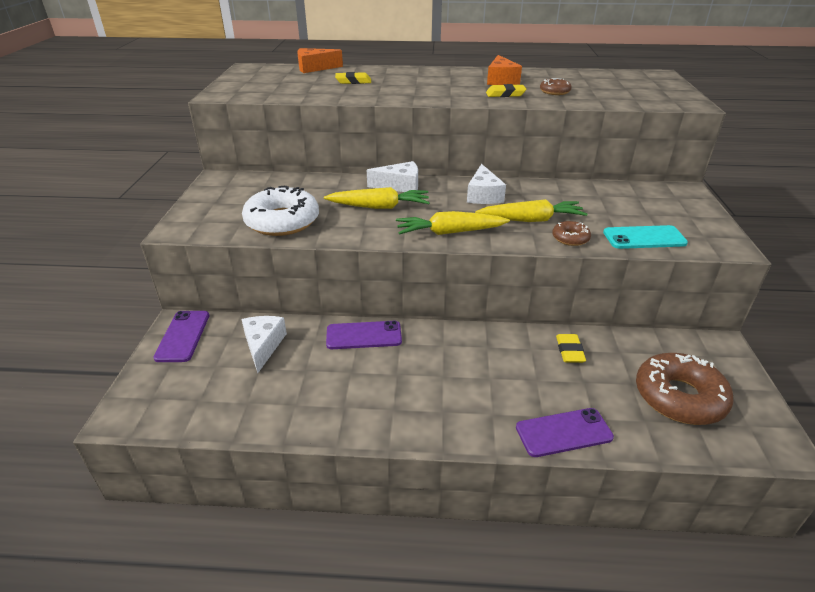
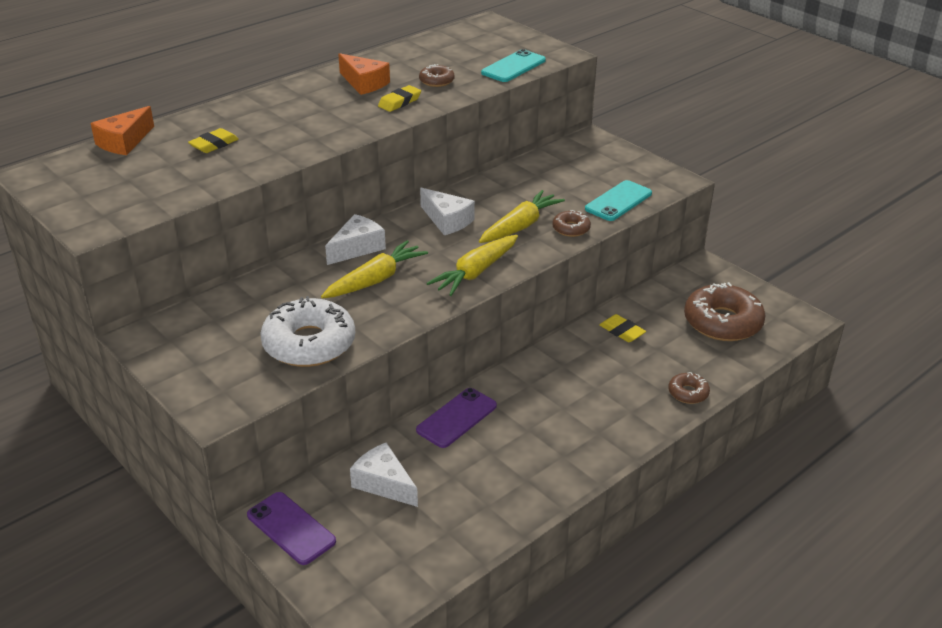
camera: 45 degrees left, 0 degrees up
(563, 432) = (688, 393): purple phone -> brown donut
(632, 100) = (513, 67): none -> turquoise phone

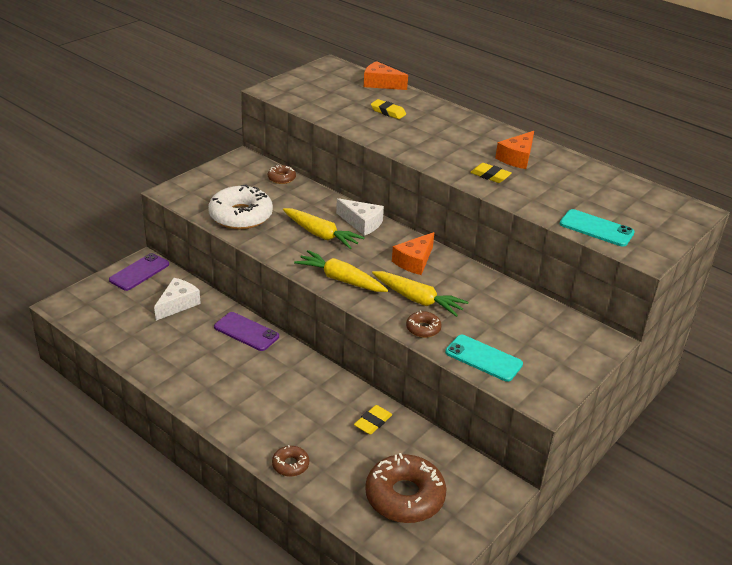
camera: 80 degrees right, 0 degrees up
(436, 81) = (541, 190): brown donut -> brown donut (281, 178)
(447, 220) = (414, 261): white cheese -> orange cheese

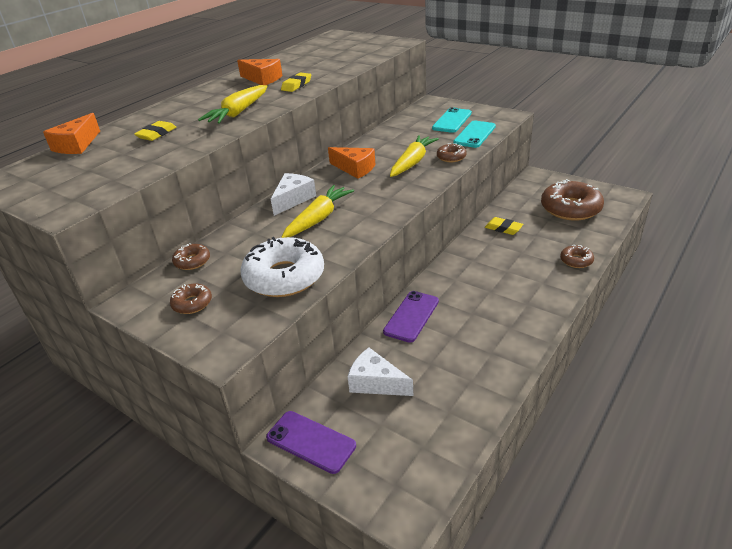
camera: 90 degrees left, 0 degrees up
(228, 180) = (192, 303): none -> brown donut
(340, 279) = (396, 199): yellow carrot -> yellow carrot (238, 113)
(596, 228) = (370, 53): turquoise phone -> turquoise phone (452, 121)

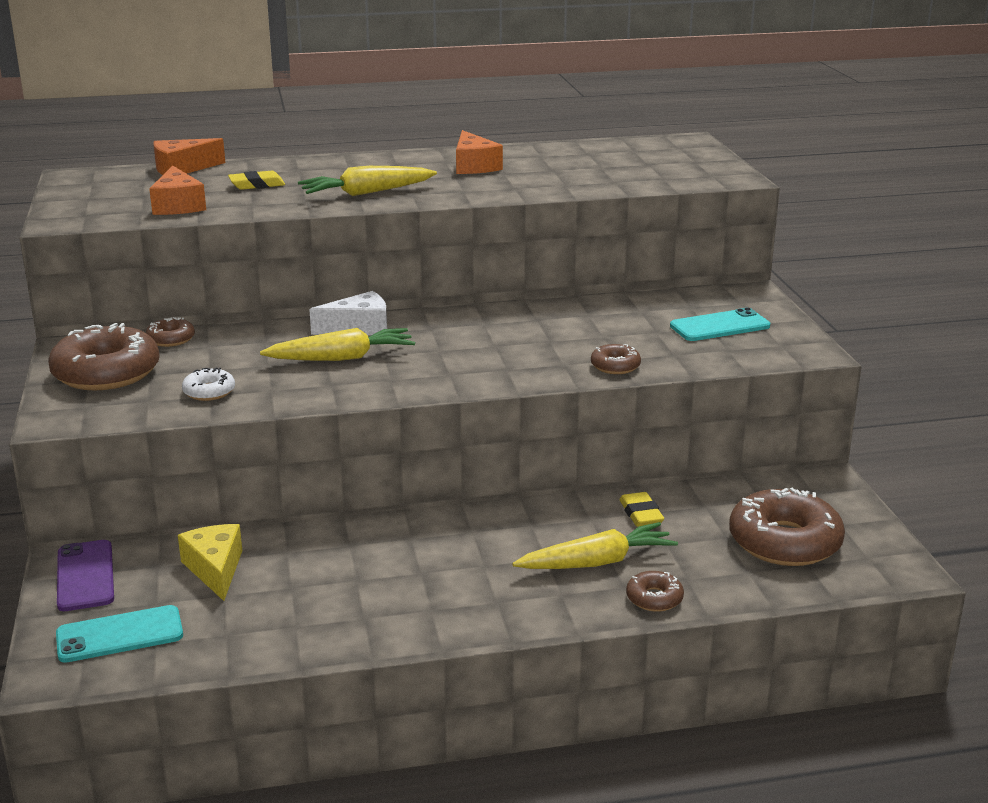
camera: 40 degrees right, 10 degrees down
(192, 303) = (106, 373): brown donut -> brown donut, size x2.10
(284, 277) = (209, 392): white donut -> white donut, size x0.48
(296, 85) = (488, 186): yellow eraser -> none
(355, 168) = (483, 327): orange cheese -> orange cheese (178, 205)
(376, 382) = (215, 569): white cheese -> yellow cheese
(411, 316) = (356, 537): purple phone -> none
(412, 162) = (558, 350): yellow carrot -> yellow carrot (597, 562)
(474, 134) = (707, 355): turquoise phone -> turquoise phone (120, 635)

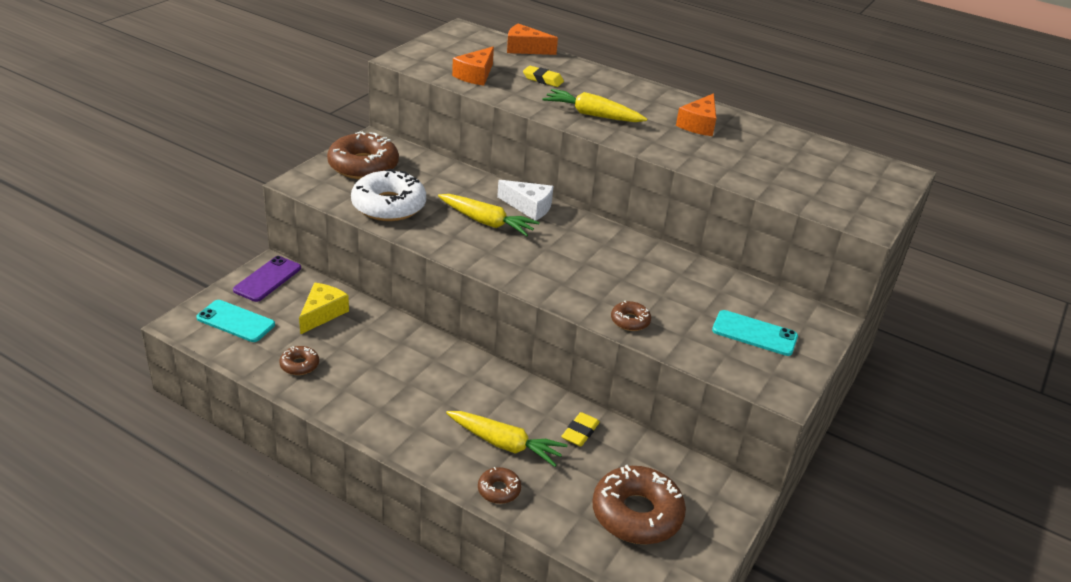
camera: 40 degrees right, 10 degrees up
(171, 339) = (424, 161): brown donut -> brown donut (299, 365)
(209, 392) = (389, 205): white donut -> white donut, size x2.10

